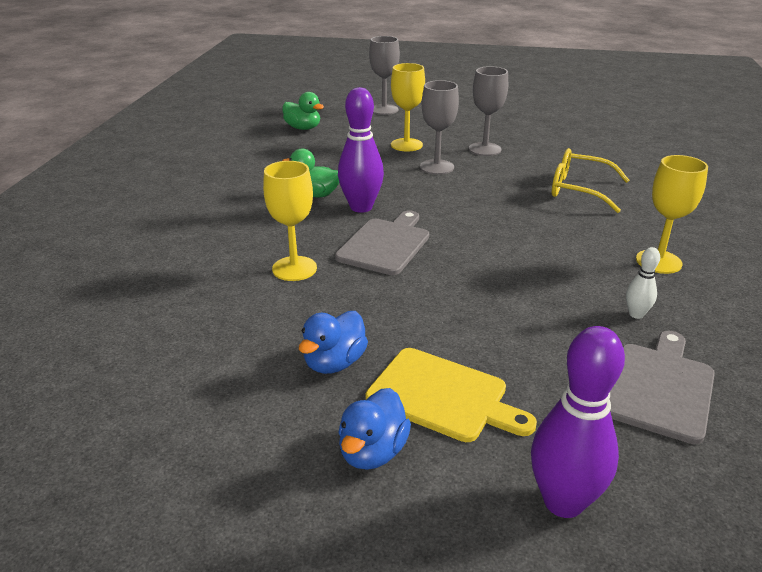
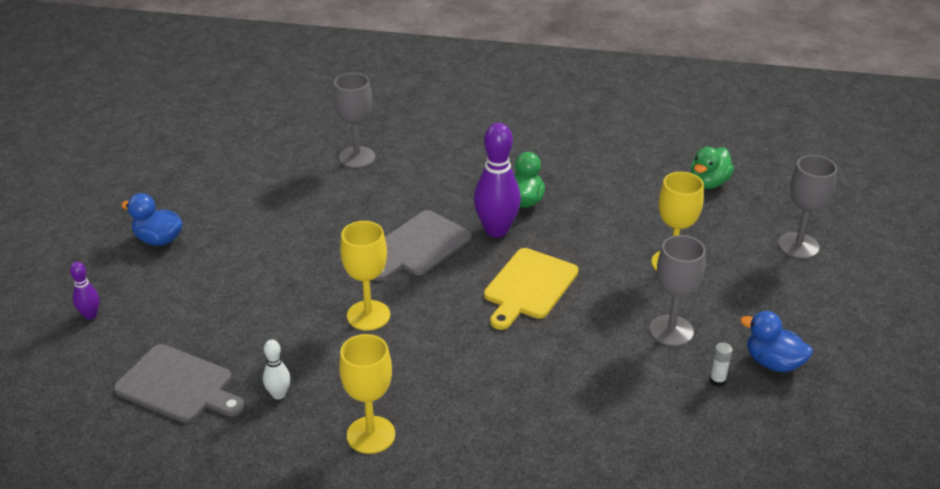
camera: 90 degrees right, 5 degrees up
(294, 268) = (381, 197): yellow goblet -> yellow goblet (368, 315)
(334, 363) = (250, 222): blue duck -> blue duck (773, 363)
(385, 244) = (419, 246): grey cutting board -> grey cutting board turned 105 degrees clockwise
(437, 167) = (605, 285): grey goblet -> grey goblet (357, 157)
(442, 396) = (201, 270): yellow cutting board -> yellow cutting board (528, 286)
(531, 140) = (717, 381): none -> white glue stick
(563, 502) = (90, 315): purple bowling pin -> purple bowling pin, size x0.50
(578, 190) = (550, 402): yellow glasses -> none

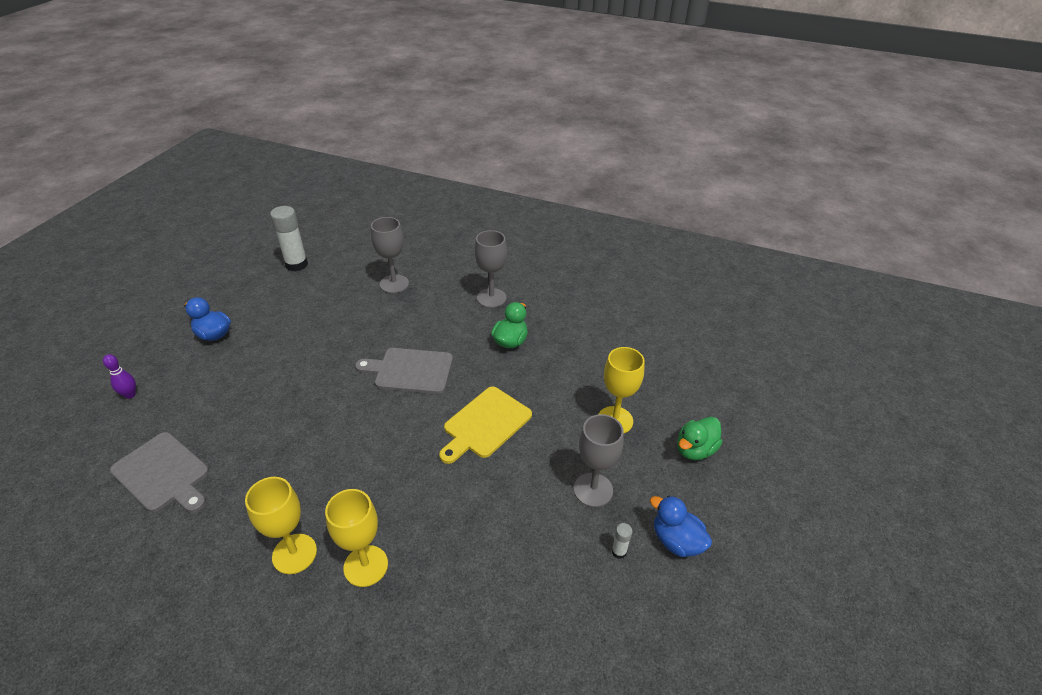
camera: 10 degrees right, 5 degrees up
(223, 151) = (296, 265): none -> white glue stick
(278, 394) = (237, 497): white bowling pin -> none
(368, 315) = (343, 431): yellow goblet -> yellow goblet (366, 566)
(419, 246) = (410, 370): grey cutting board -> grey cutting board turned 45 degrees clockwise
(496, 230) = (478, 365): purple bowling pin -> none
(708, 183) = (670, 346): green duck -> green duck (695, 450)
(798, 245) = (732, 420): grey goblet -> grey goblet (491, 298)

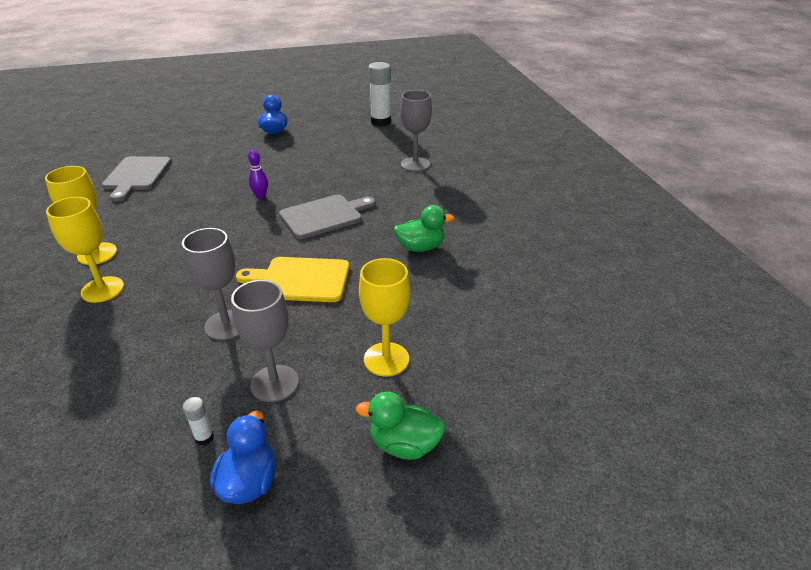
camera: 55 degrees right, 5 degrees down
(130, 395) = (194, 134): purple bowling pin -> purple bowling pin (260, 196)
(410, 370) = (324, 216): grey cutting board -> grey cutting board turned 90 degrees clockwise
(491, 298) = (464, 213): grey goblet -> grey goblet (226, 325)

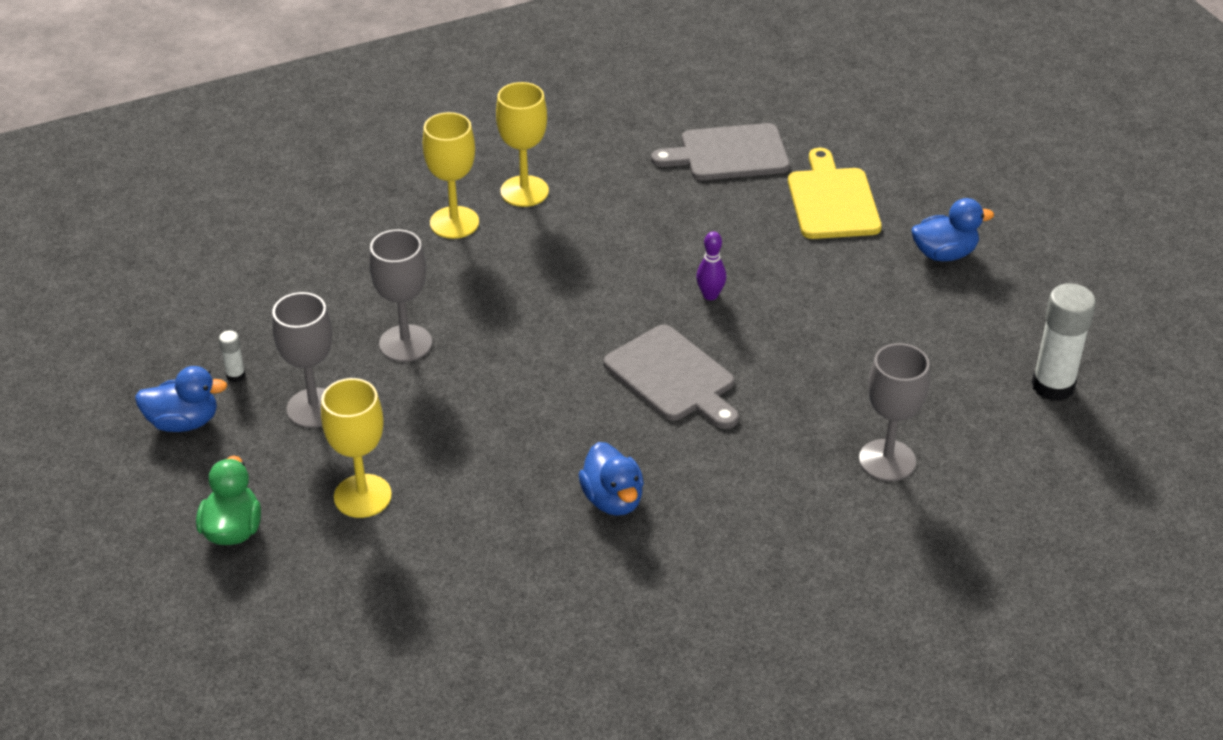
camera: 80 degrees right, 5 degrees up
(300, 279) = (506, 386): yellow cutting board -> yellow cutting board (832, 200)
(420, 247) = (613, 500): green duck -> blue duck

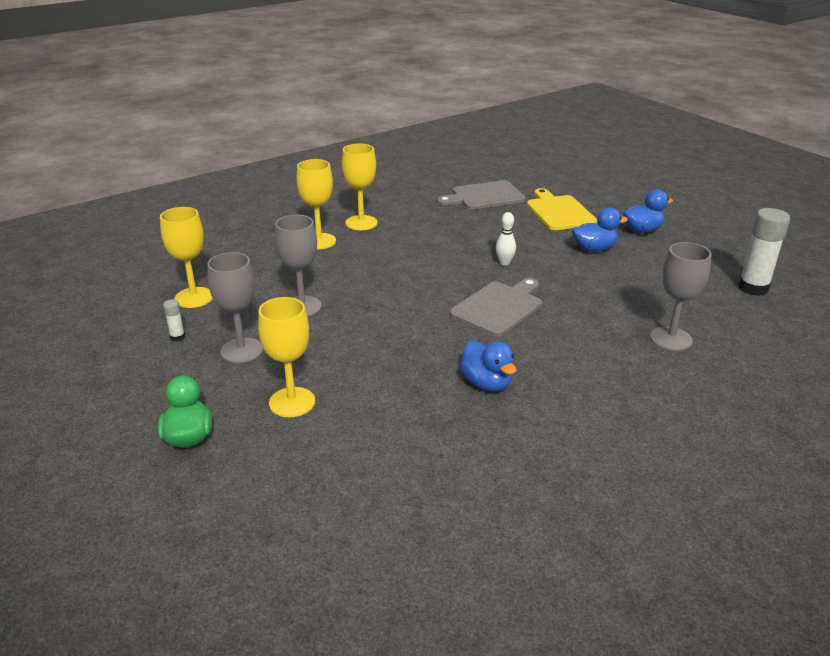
camera: 10 degrees left, 10 degrees down
(183, 422) = (139, 369): blue duck -> blue duck (594, 249)
(264, 310) = (194, 297): none -> yellow goblet
(672, 377) = (499, 307): grey cutting board -> grey cutting board turned 90 degrees counterclockwise
(710, 295) = (504, 262): purple bowling pin -> white bowling pin

